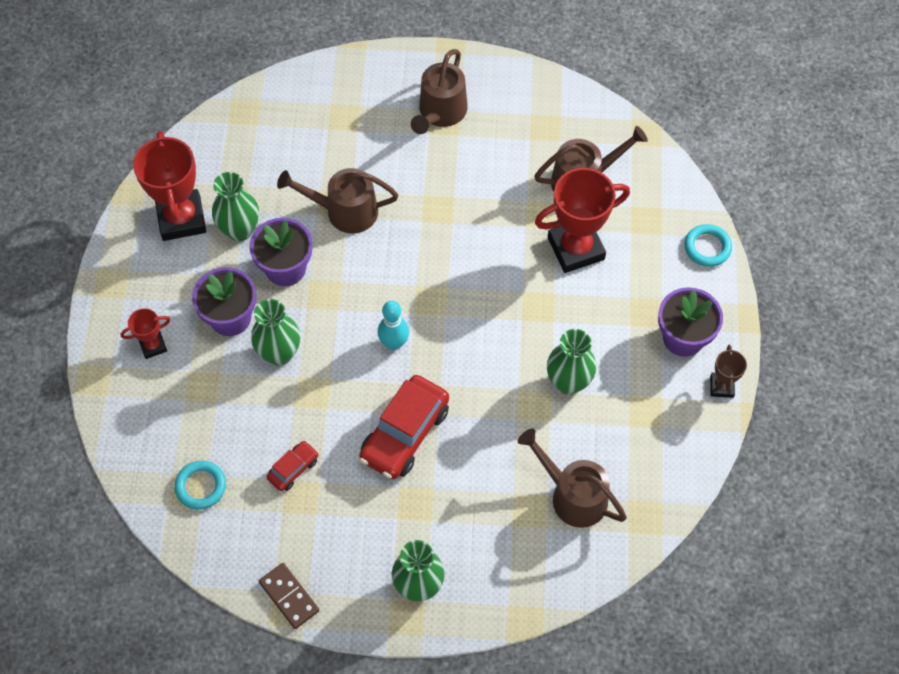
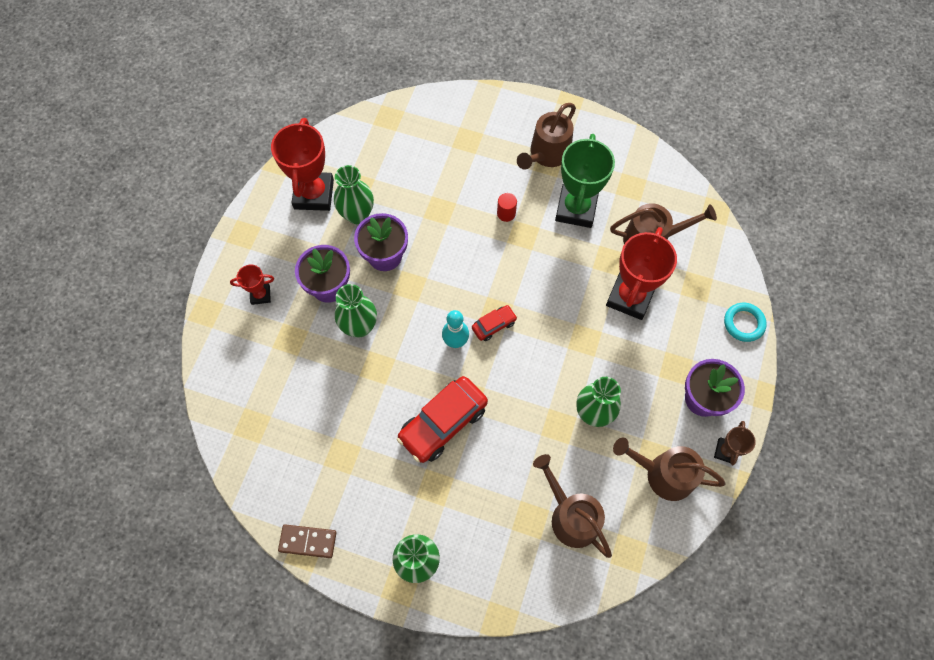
camera: 15 degrees right, 5 degrees up
(201, 486) = (264, 425): turquoise ring -> none
(289, 596) = (308, 541): brown domino -> brown domino turned 60 degrees counterclockwise
(293, 469) = (343, 429): red car -> red car (494, 325)
(345, 211) = (446, 219): brown watering can -> brown watering can (664, 474)
(412, 189) = (506, 213): none -> red cylinder
(490, 166) = (576, 209): none -> green trophy
(576, 248) = (630, 297): red trophy -> red trophy turned 60 degrees counterclockwise

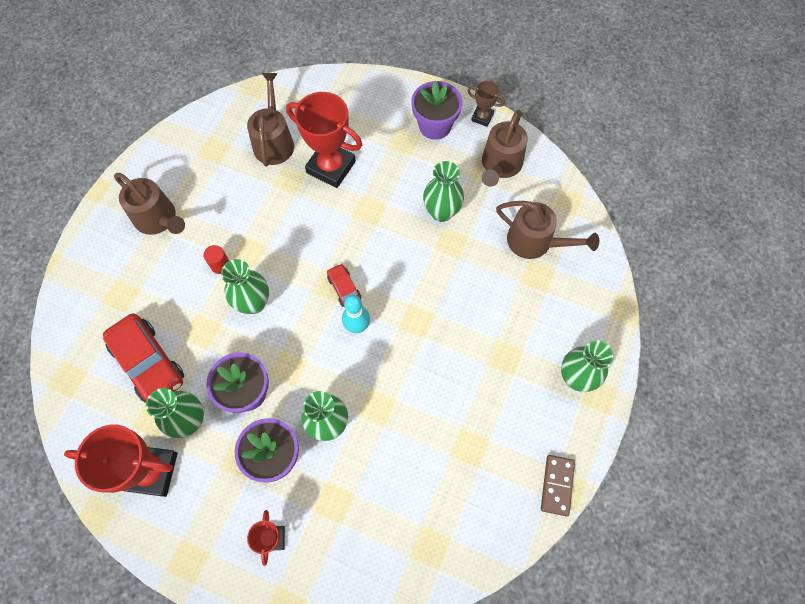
camera: 85 degrees left, 0 degrees up
(443, 423) = (442, 344): red car -> red car (149, 363)
(470, 247) = (254, 303): none -> green vase
(571, 516) = (535, 242): brown watering can -> brown watering can turned 120 degrees counterclockwise
(576, 209) = (228, 200): green trophy -> none
(743, 323) = (369, 85): turquoise ring -> none

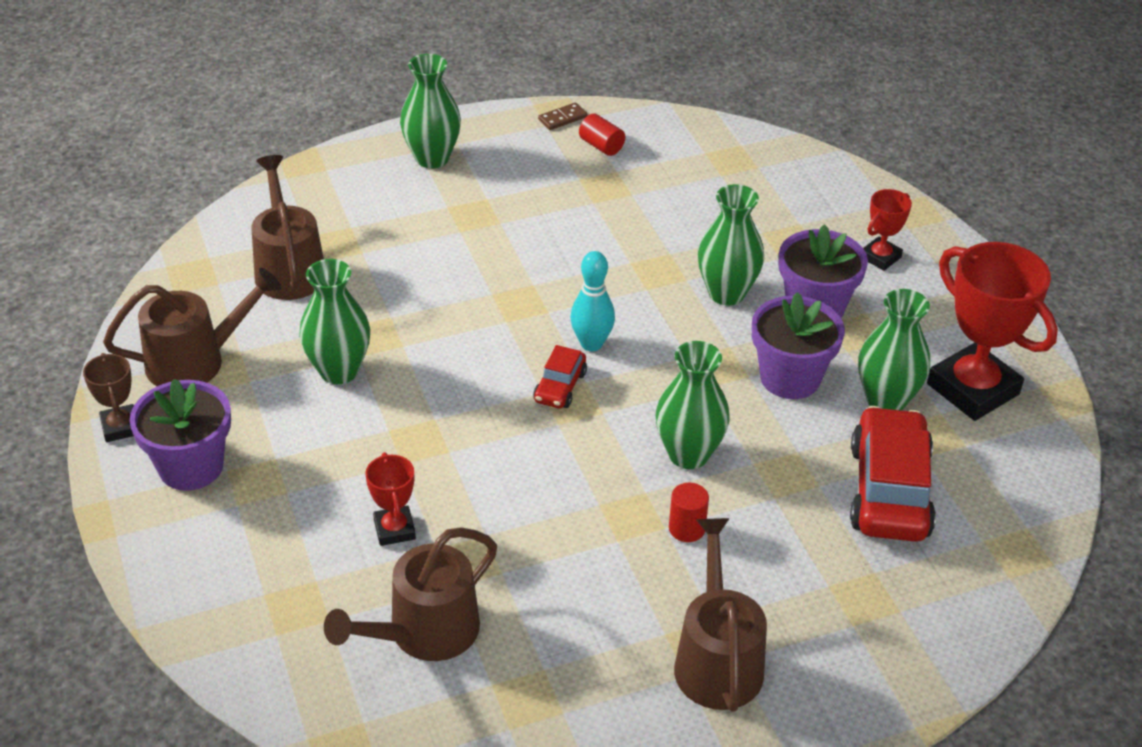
camera: 135 degrees left, 25 degrees down
(331, 167) = (394, 529): red trophy -> red trophy, size x0.50
(509, 482) = (601, 146): none -> red cylinder
(556, 485) = (562, 118): brown domino -> brown domino, size x0.65

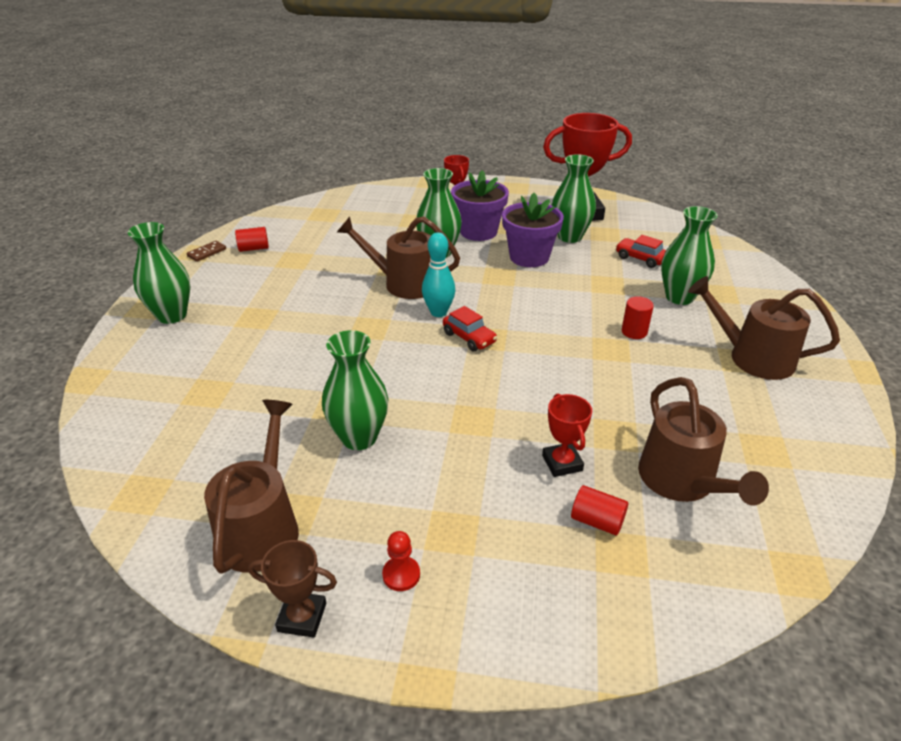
camera: 60 degrees left, 5 degrees down
(191, 467) = (401, 574): purple flower pot -> red pawn
(288, 269) = (206, 428): brown watering can -> brown watering can (404, 283)
(327, 578) = (597, 521): none -> red cylinder
(394, 529) = (562, 463): red trophy -> red trophy turned 60 degrees clockwise
(562, 118) = (207, 253): brown domino -> brown domino turned 45 degrees clockwise
(688, 454) = (569, 310): green vase -> green vase (679, 297)
(889, 491) = (640, 258): red car -> red car, size x0.50

